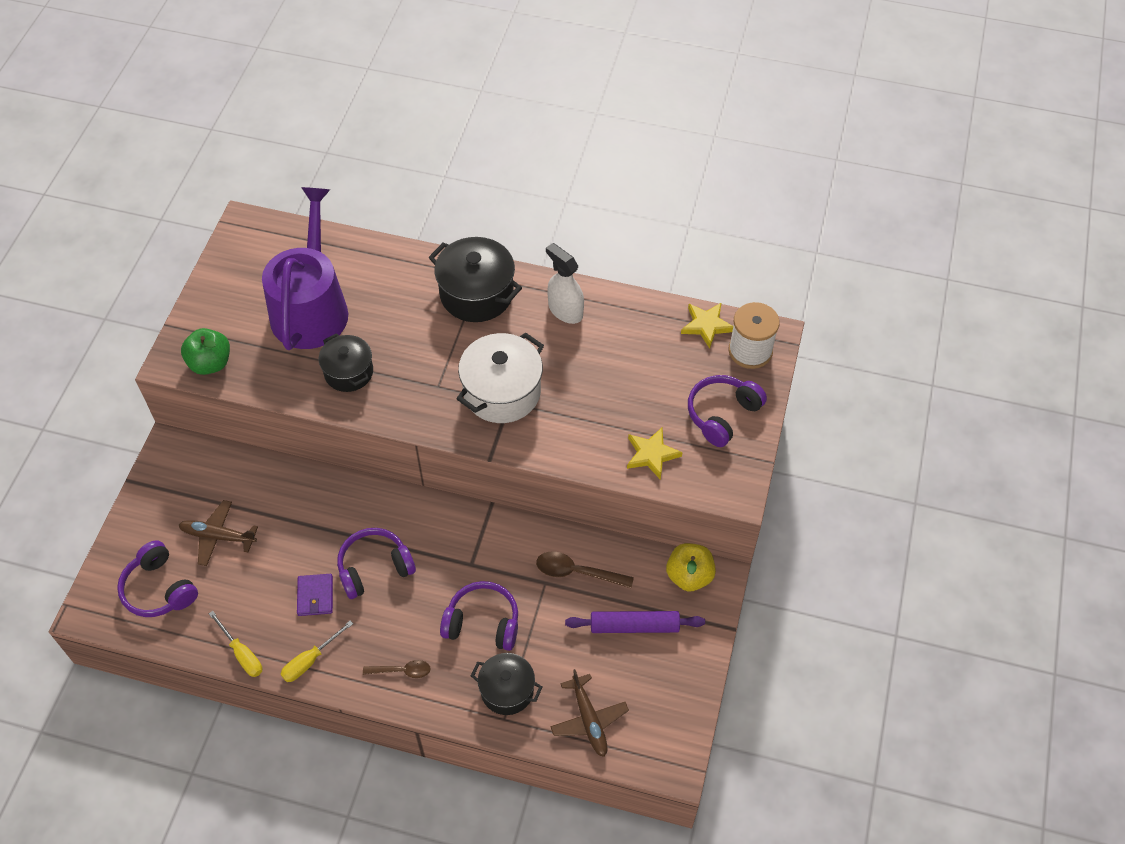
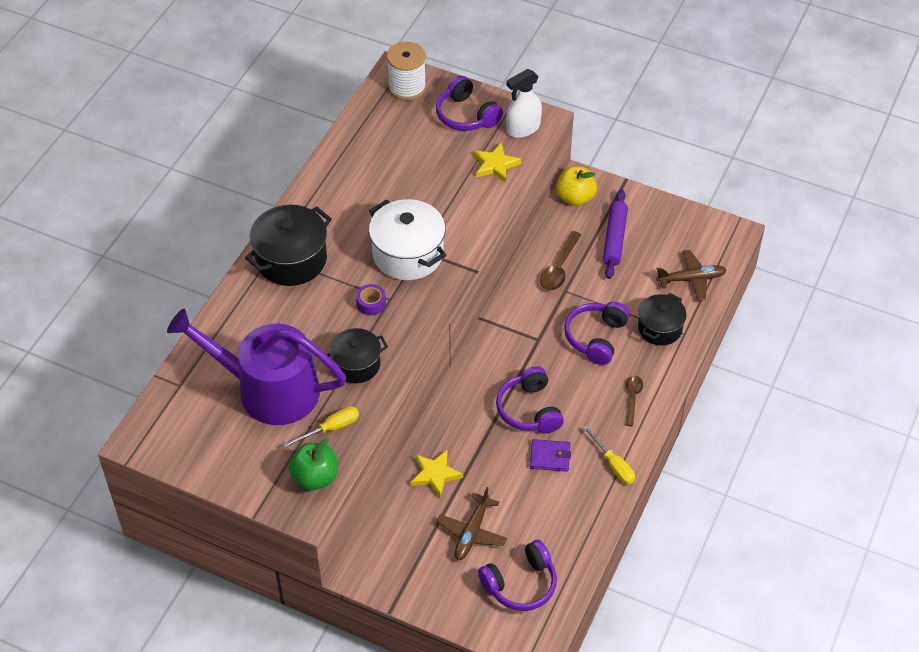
camera: 80 degrees left, 5 degrees down
(242, 654) = (599, 517): yellow screwdriver -> yellow screwdriver (331, 428)
(429, 371) = (371, 303): none -> purple tape
(565, 310) = (329, 199): white spray bottle -> white spray bottle (523, 128)
(706, 325) = (373, 109): yellow star -> yellow star (435, 474)

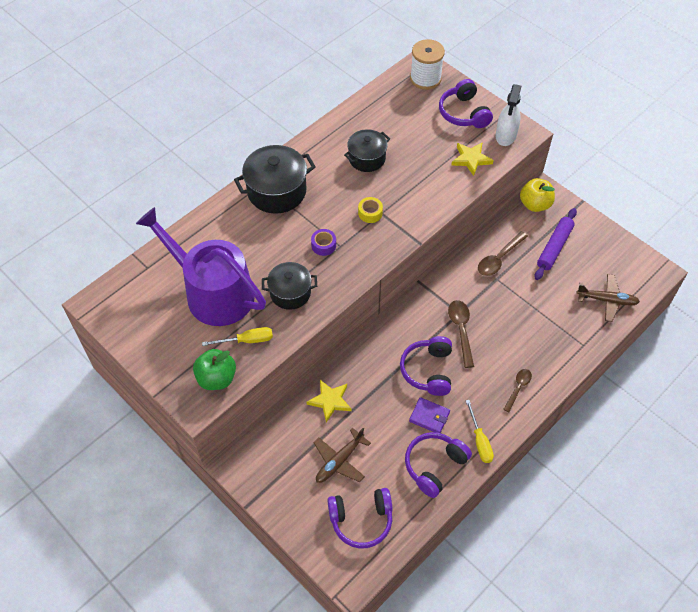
camera: 20 degrees right, 5 degrees up
(408, 254) = (370, 213): white pot -> yellow tape
(523, 128) = (505, 136): white spray bottle -> white spray bottle turned 60 degrees counterclockwise
(548, 357) = (461, 330): none -> brown spoon
(596, 337) = (507, 326): purple headphones -> purple headphones (434, 466)
(660, 328) = (564, 334): black pot -> black pot (367, 158)

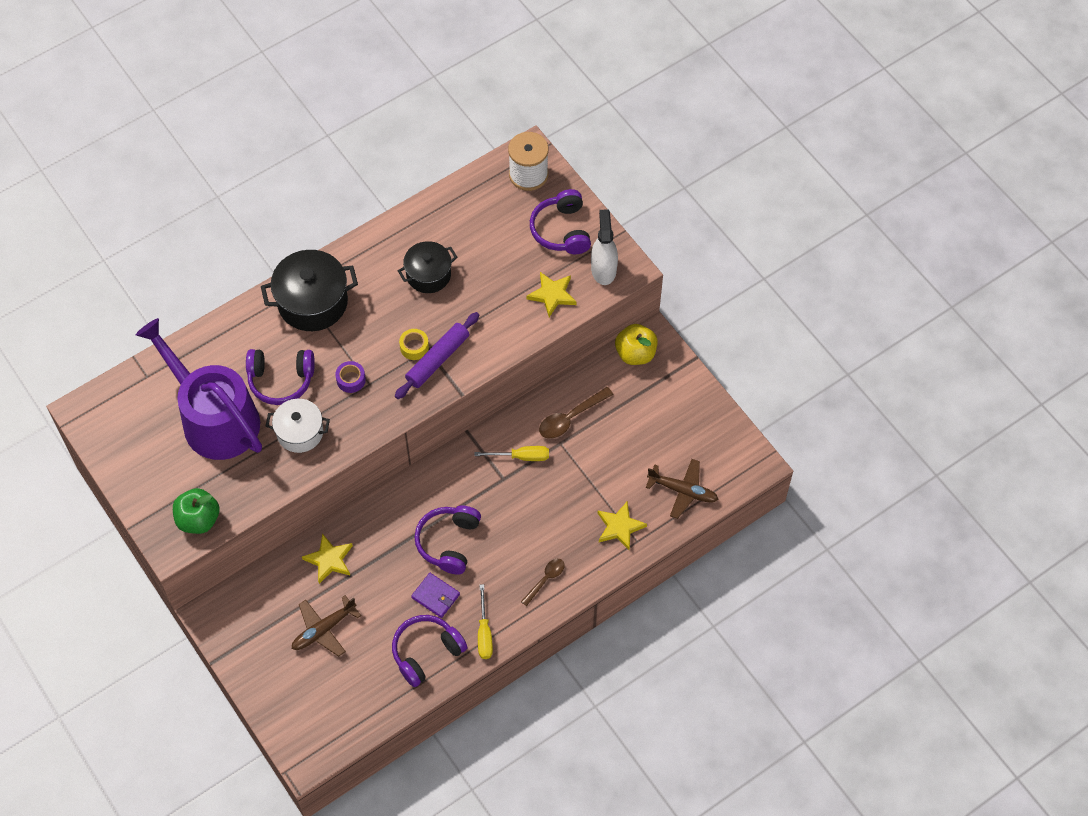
camera: 10 degrees right, 5 degrees up
(247, 340) = (240, 481): yellow screwdriver -> yellow screwdriver (521, 457)
(290, 293) = (300, 432): black pot -> white pot
(361, 520) = (332, 698): purple headphones -> purple headphones (281, 380)
(461, 330) = (500, 500): brown spoon -> none
(505, 136) = (603, 269): white spray bottle -> white spray bottle turned 150 degrees clockwise
(554, 247) = (641, 414): purple rolling pin -> purple rolling pin (437, 359)
(565, 336) = (619, 527): none -> yellow star

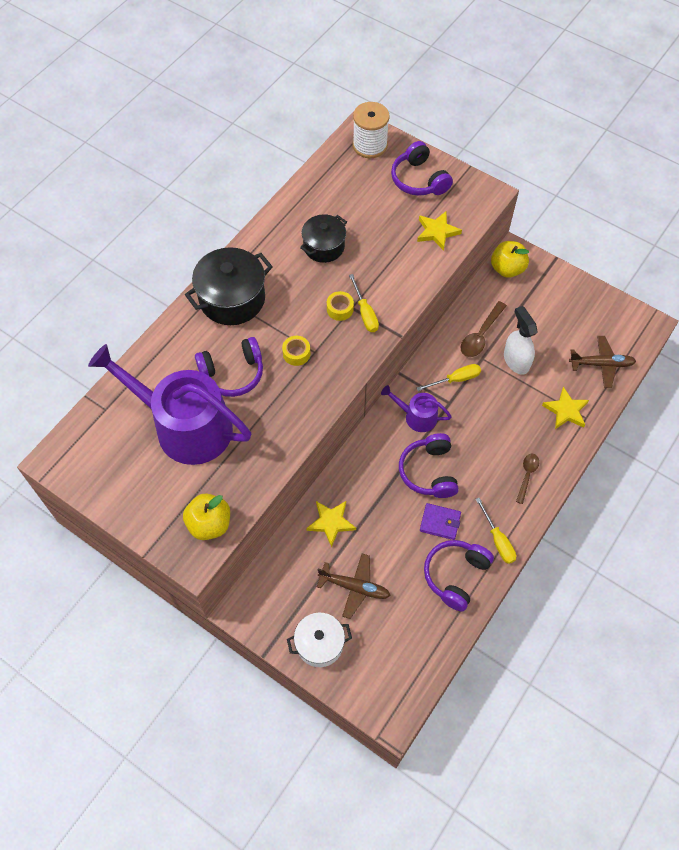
camera: 20 degrees left, 0 degrees up
(198, 519) = (209, 524): green apple -> yellow apple
(300, 432) = (271, 414): white pot -> white pot (319, 644)
(324, 629) = (354, 587): brown plane -> brown plane turned 105 degrees counterclockwise
(351, 380) = (296, 353): purple tape -> yellow tape
(437, 359) = (365, 313): purple rolling pin -> yellow screwdriver
(463, 482) = (417, 416): none -> purple watering can
(603, 269) = (469, 199): white spray bottle -> white spray bottle (516, 360)

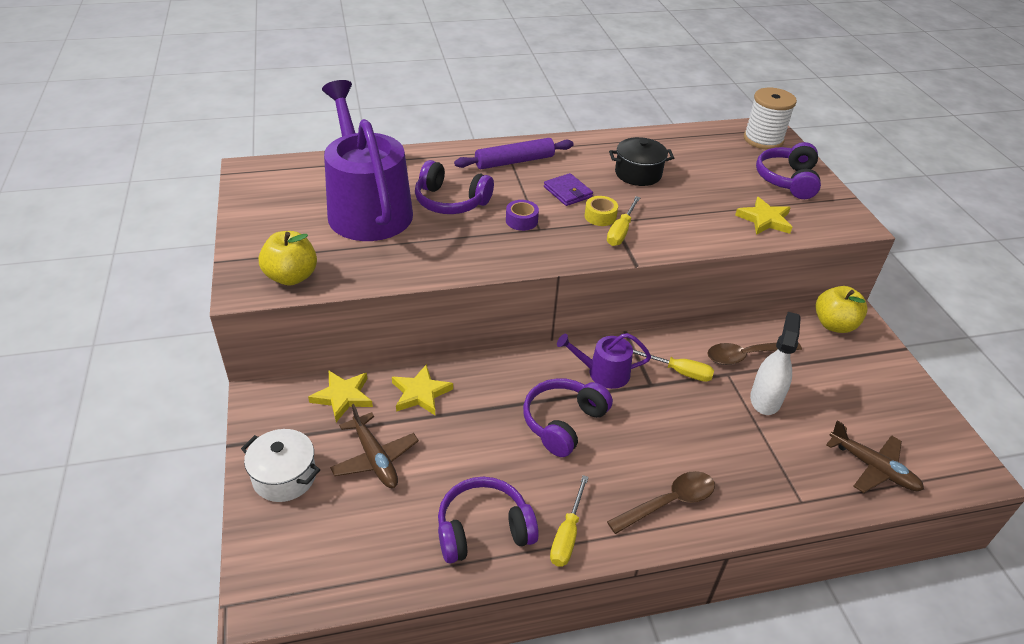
camera: 40 degrees right, 20 degrees down
(232, 299) = (514, 161): black pot -> purple rolling pin
(296, 353) = (521, 221): yellow tape -> purple tape
(417, 416) = (603, 373): purple watering can -> purple watering can turned 60 degrees counterclockwise
(440, 522) = (523, 471): purple wallet -> purple wallet (568, 192)
(527, 476) = (668, 503): brown spoon -> brown spoon, size x1.52
(566, 411) = (781, 478): yellow star -> yellow star (343, 397)

